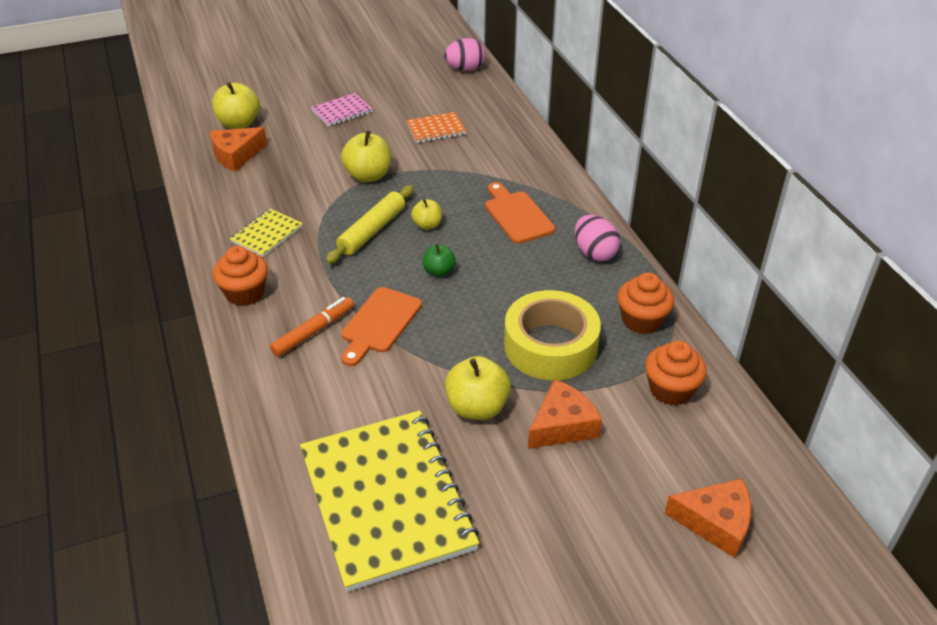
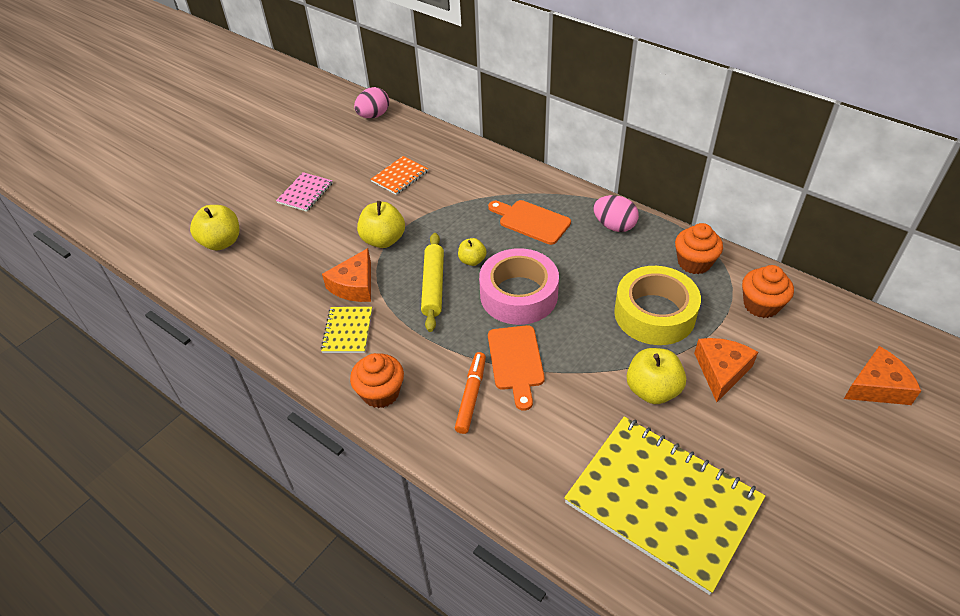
camera: 30 degrees left, 5 degrees up
(236, 155) = (248, 272): orange cheese -> orange cheese (354, 285)
(439, 271) = (518, 295): green apple -> pink tape

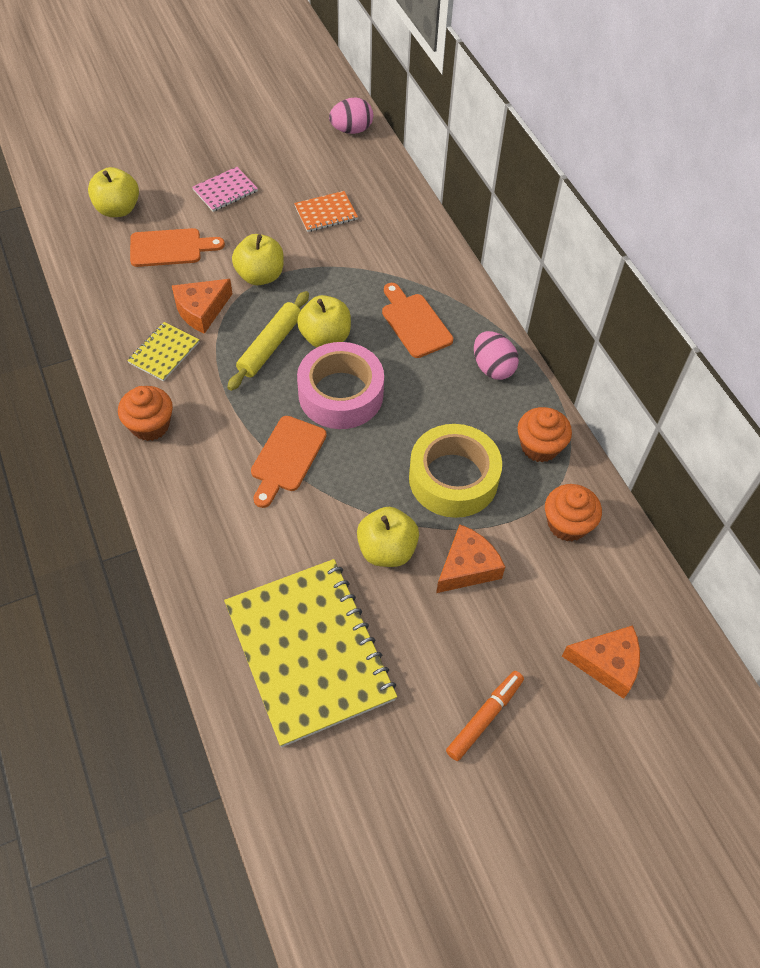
camera: 25 degrees right, 10 degrees up
(291, 251) = (170, 248): none -> orange cutting board
(471, 396) = (223, 469): orange marker -> orange marker (485, 717)
(472, 260) = (325, 337): yellow apple -> yellow apple, size x1.70

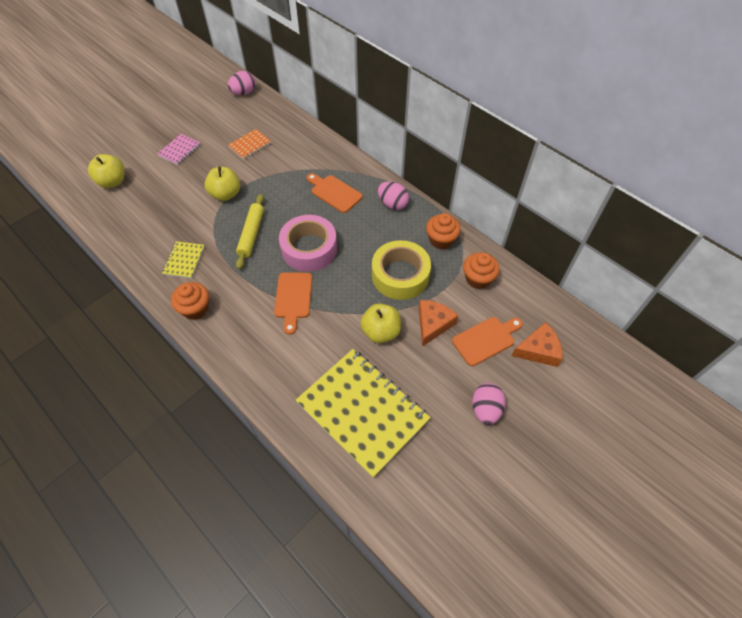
camera: 20 degrees left, 0 degrees up
(170, 248) = (159, 195): orange cutting board -> orange cutting board (486, 339)
(201, 310) = (197, 227): orange cheese -> none
(325, 337) = (284, 218): yellow apple -> none
(485, 717) = (485, 409): orange marker -> pink egg

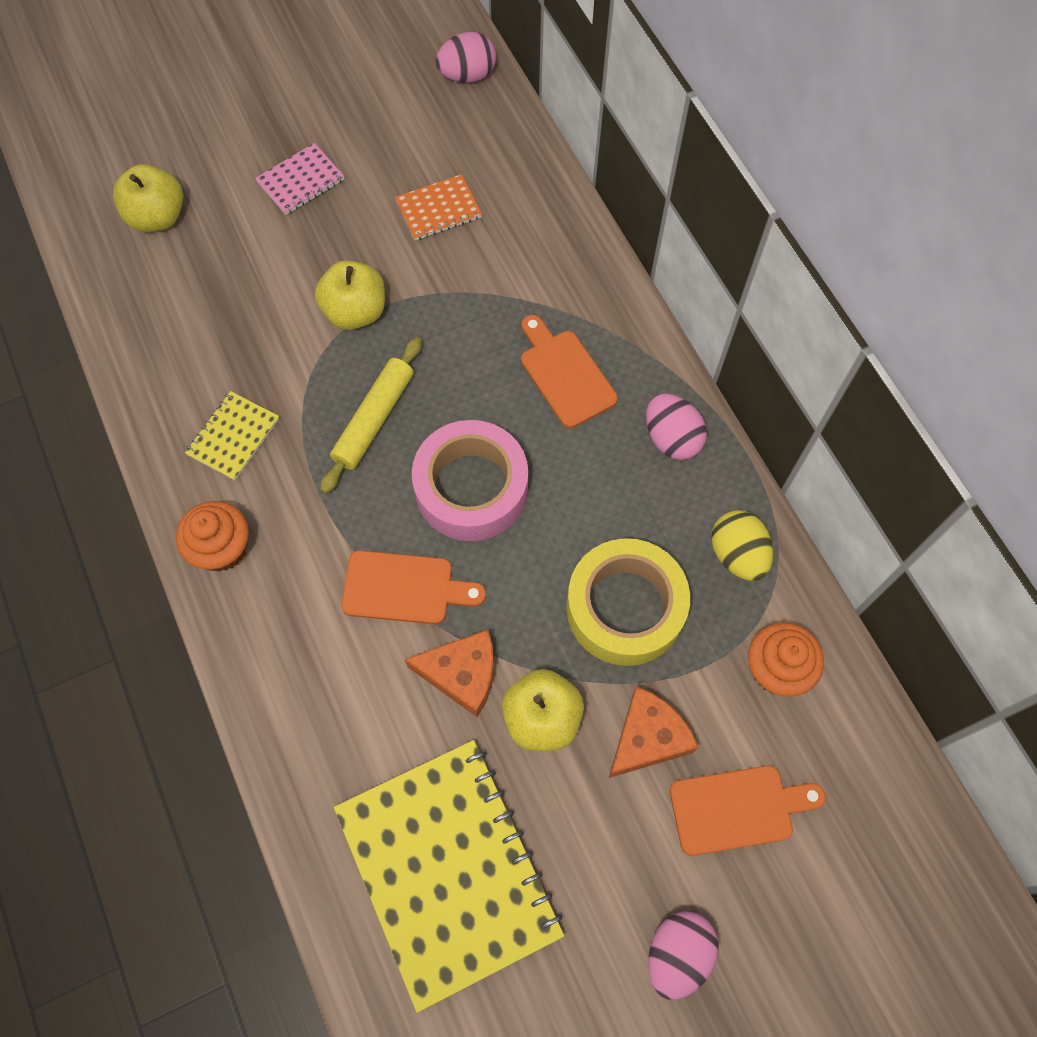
camera: 20 degrees right, 10 degrees up
(293, 298) = (404, 588): orange cutting board -> orange cutting board turned 105 degrees counterclockwise
(441, 240) = (737, 555): orange cupcake -> yellow egg
(538, 350) = (833, 869): orange cheese -> orange cheese (462, 674)

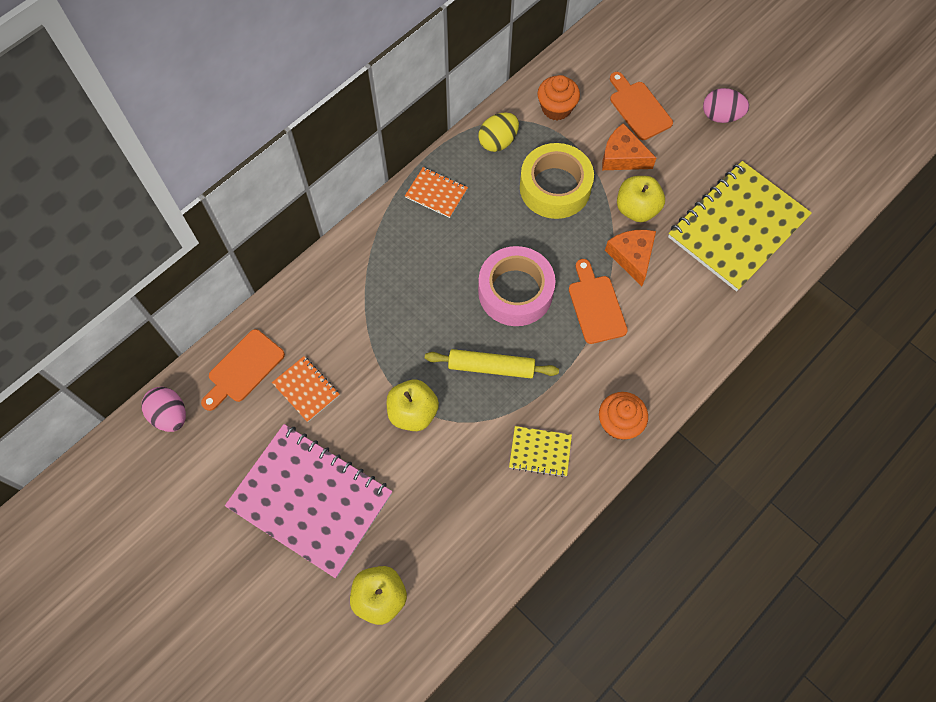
camera: 110 degrees left, 0 degrees up
(301, 181) = (310, 500): pink notebook -> pink notebook, size x2.26
(564, 374) = (413, 265): orange cutting board -> orange cutting board (243, 369)
(671, 438) = (436, 193): pink egg -> orange notebook

